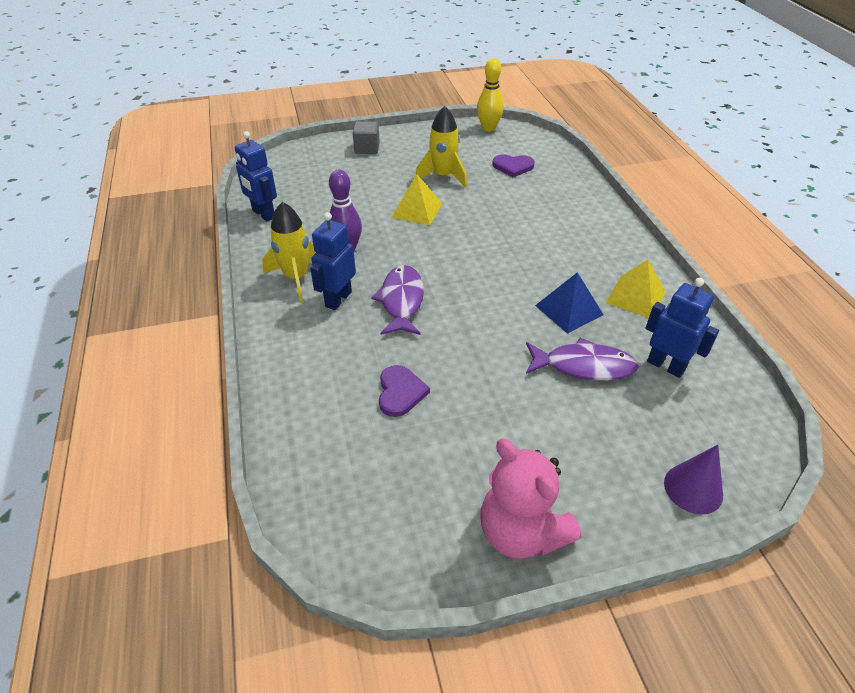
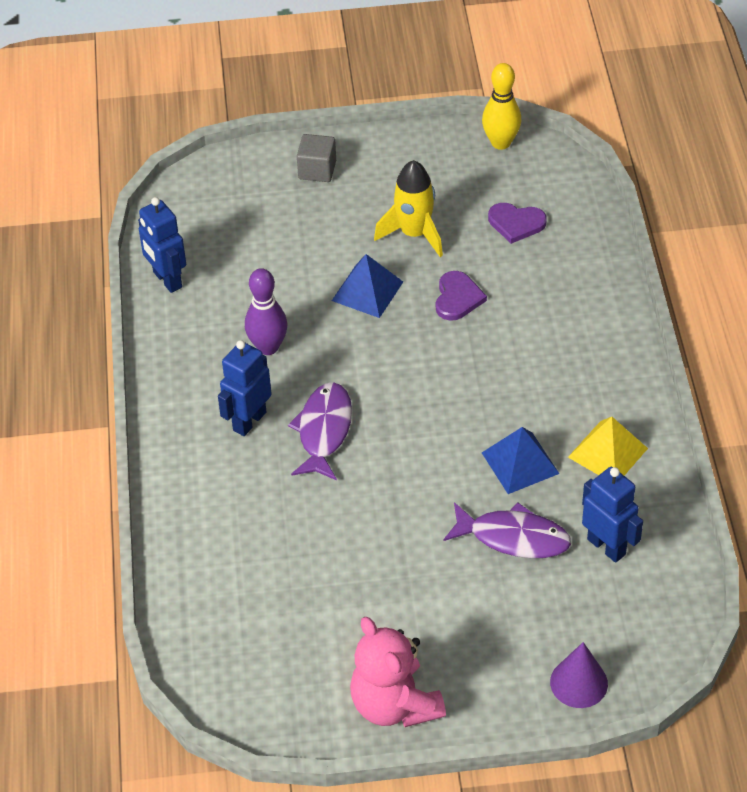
camera: 10 degrees right, 5 degrees up
(296, 278) = (202, 385): yellow rocket -> none
(400, 392) = (303, 548): purple heart -> purple heart (457, 298)
(417, 210) = (367, 291): yellow pyramid -> blue pyramid

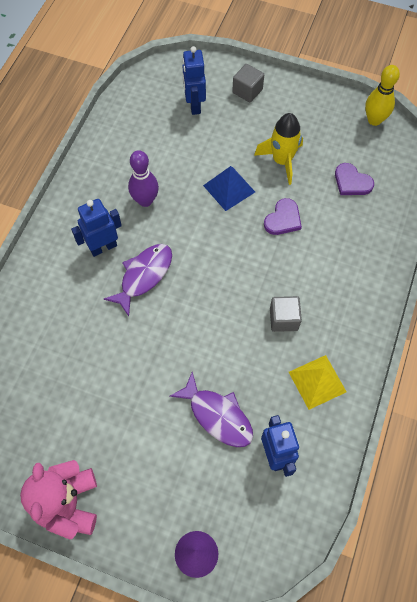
camera: 25 degrees right, 15 degrees up
(167, 280) = (113, 127): blue robot -> blue robot (194, 105)
(520, 463) = (254, 360): blue pyramid -> none
(527, 405) = (283, 319): none -> grey cube

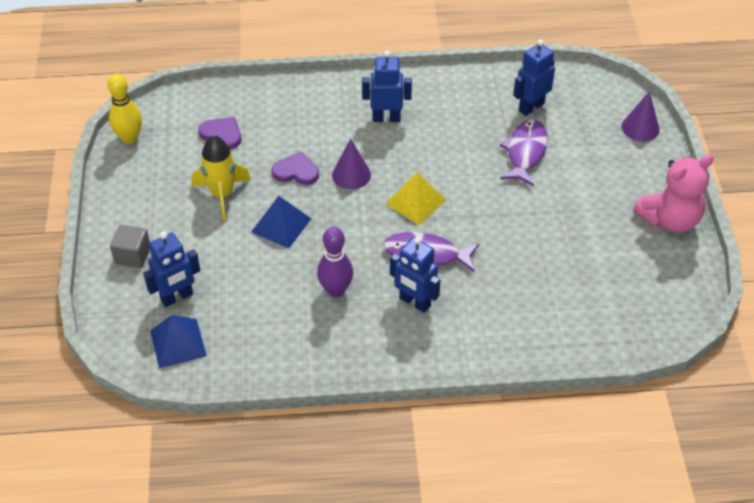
camera: 115 degrees left, 15 degrees down
(154, 95) = (178, 343): none -> blue pyramid
(259, 257) = (351, 175): none -> purple cone
(283, 319) = (406, 138): grey cube -> none
(317, 314) = (386, 118): none -> blue robot
(317, 381) = (451, 101): yellow pyramid -> yellow pyramid (415, 202)
(352, 182) = (222, 134): purple heart -> purple heart turned 75 degrees counterclockwise

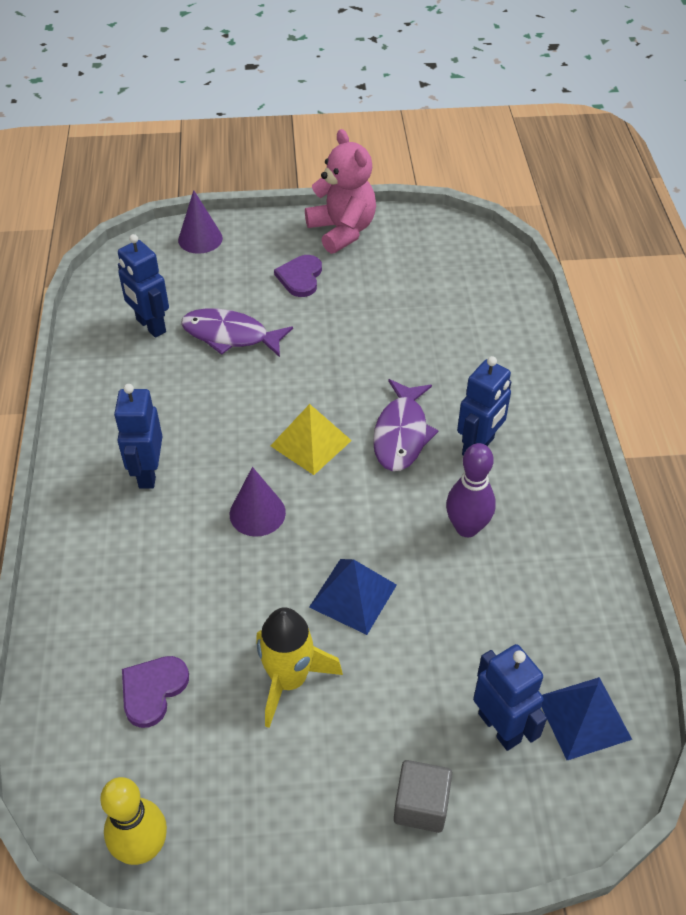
camera: 90 degrees left, 0 degrees up
(296, 171) = (246, 581): purple heart -> purple heart (300, 277)

